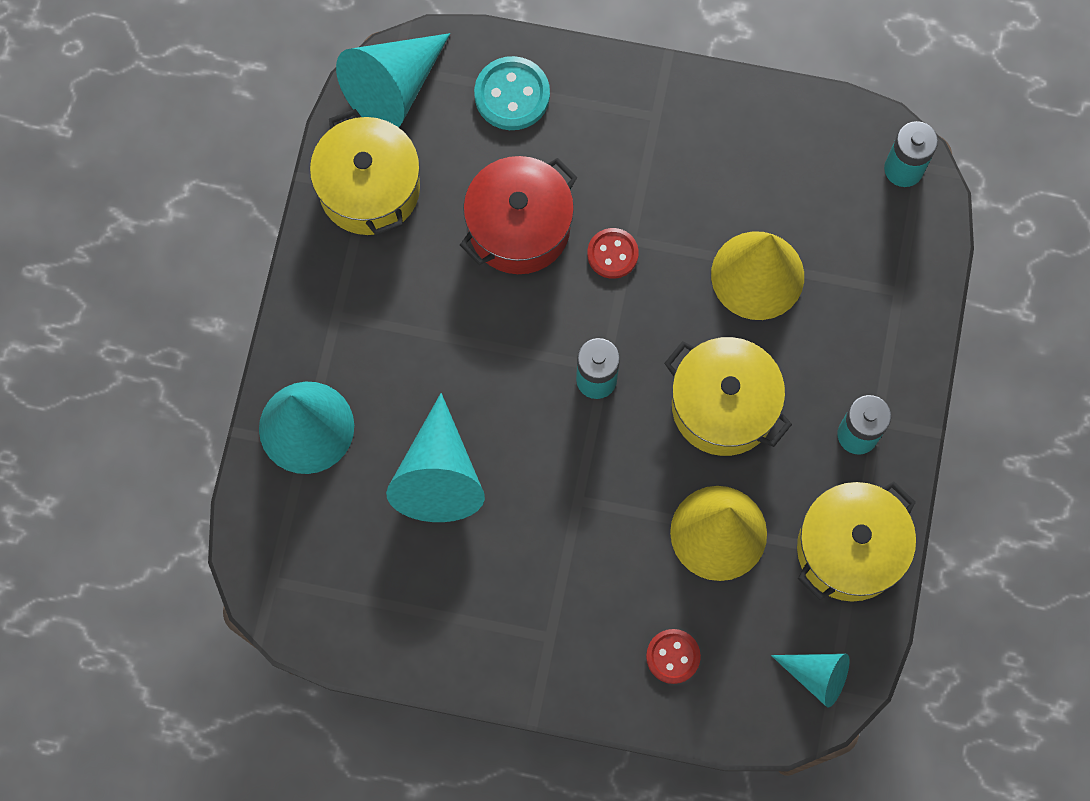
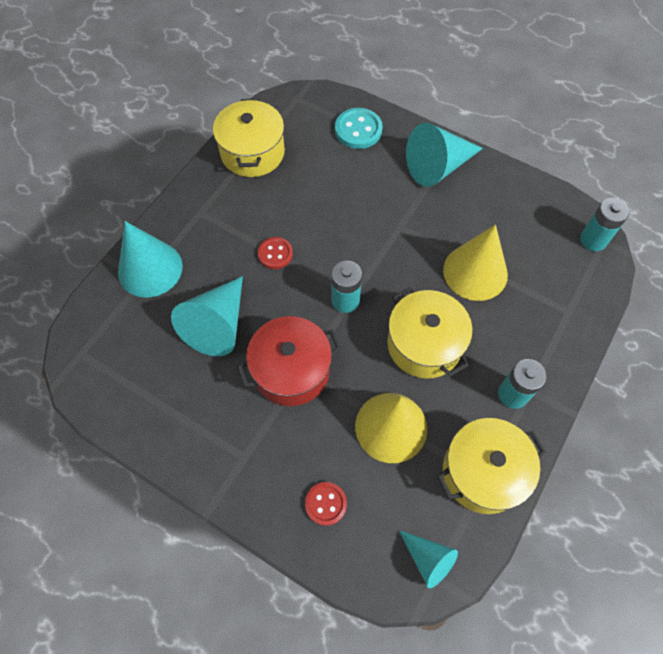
camera: 20 degrees right, 10 degrees down
(394, 87) = (291, 107): turquoise cone -> turquoise cone (438, 167)
(519, 227) = (332, 199): red pot -> red pot (291, 370)
(612, 254) = (385, 231): red button -> red button (275, 254)

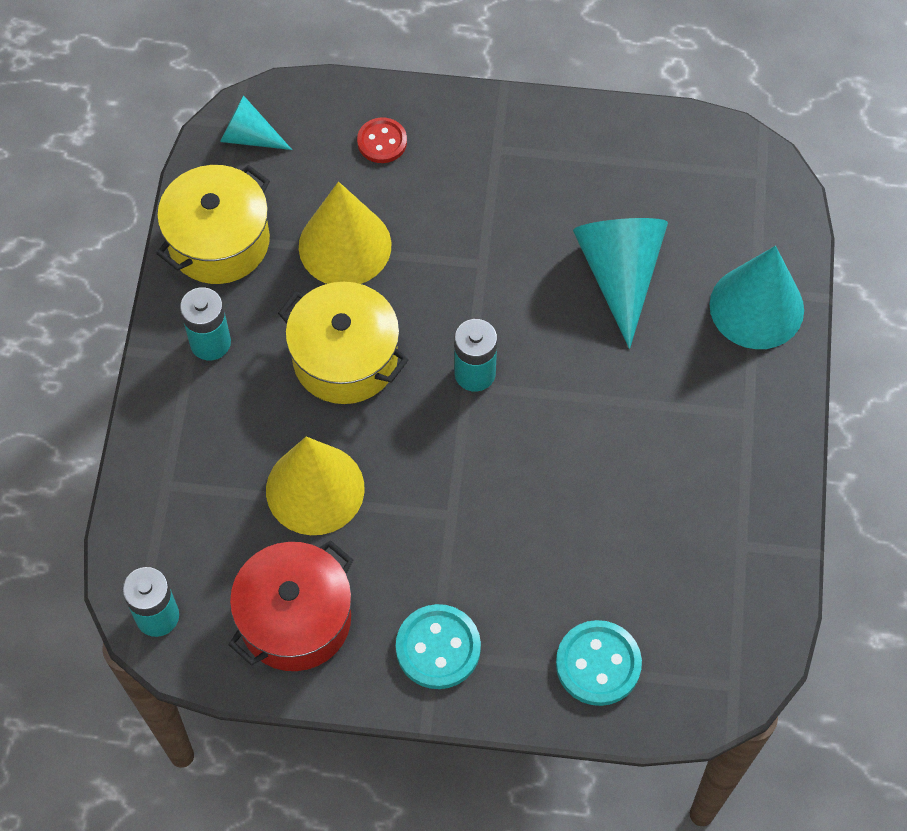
camera: 155 degrees right, 0 degrees up
(252, 152) = (738, 546): yellow pot -> none
(275, 254) = (604, 398): red button -> none
(291, 370) = (496, 259): red pot -> red pot (295, 619)
(438, 167) = (438, 648): turquoise cone -> turquoise button

